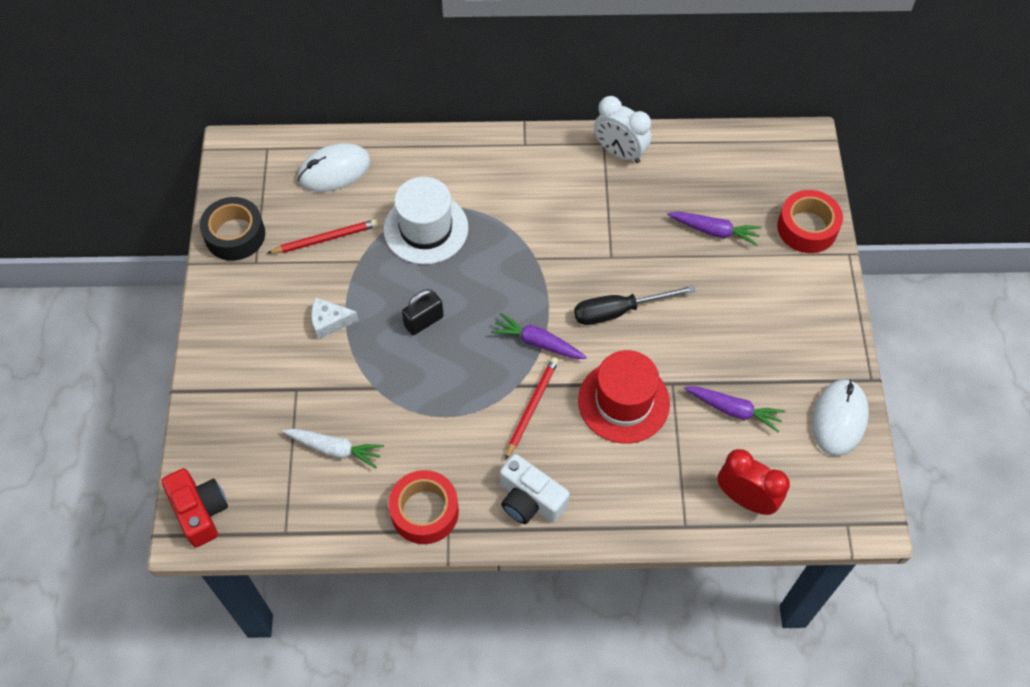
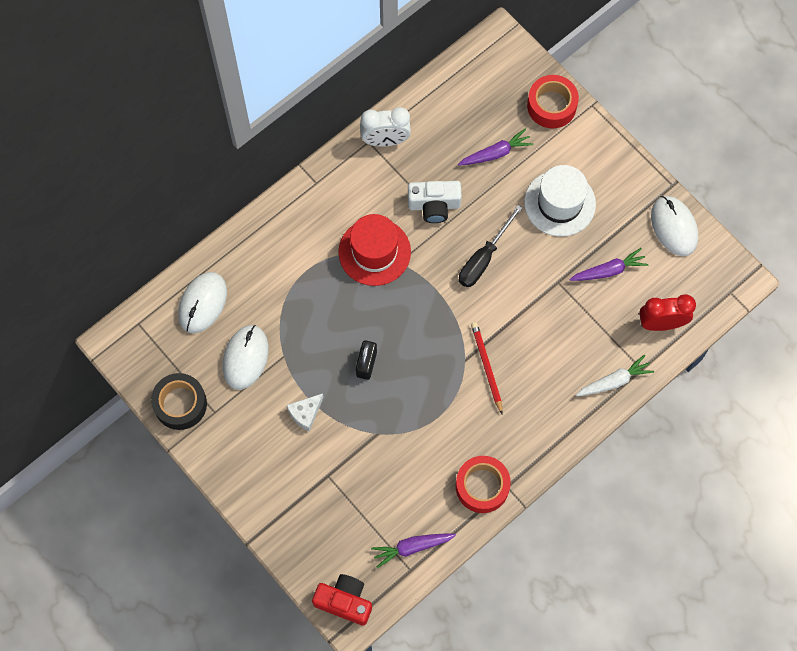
camera: 40 degrees left, 10 degrees up
(325, 238) = (245, 358): red pencil -> white mouse
(335, 449) = (390, 493): white carrot -> white carrot (614, 381)
(426, 229) = (307, 297): white hat -> white hat (559, 203)
(530, 500) = (538, 427): white camera -> white camera (434, 205)
(538, 342) = (452, 320): purple carrot -> purple carrot (412, 547)
(623, 401) = (539, 318): red hat -> red hat (374, 252)

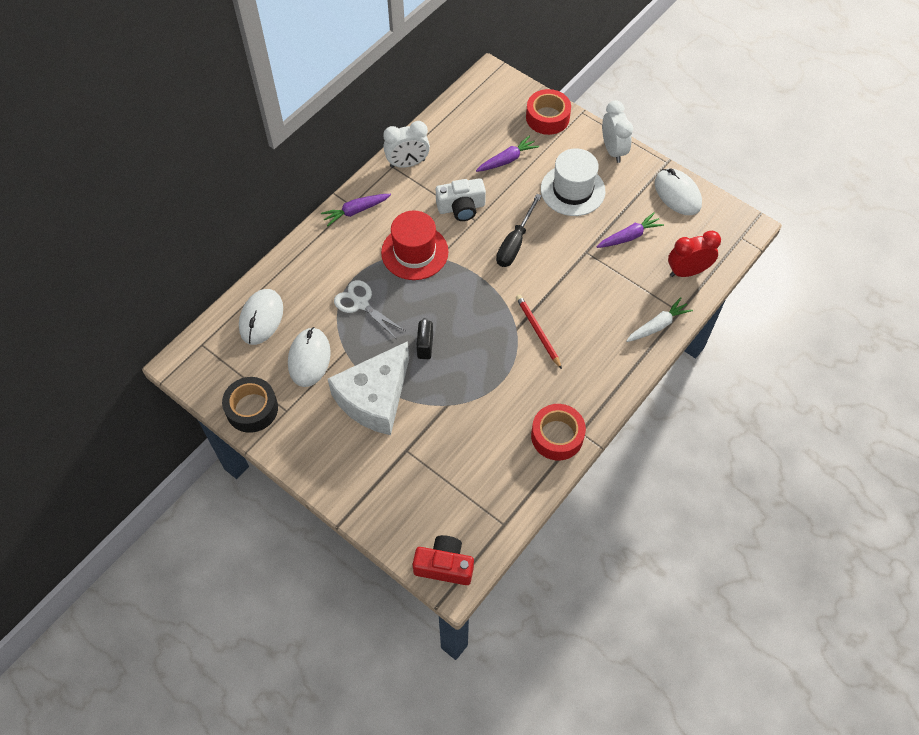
camera: 10 degrees left, 10 degrees down
(305, 413) = (375, 398): white cheese -> white cheese, size x2.39
(308, 304) = (361, 303): none -> white scissors
(412, 547) = (501, 503): purple carrot -> purple carrot (355, 211)
(615, 160) = (613, 150): none -> white clock

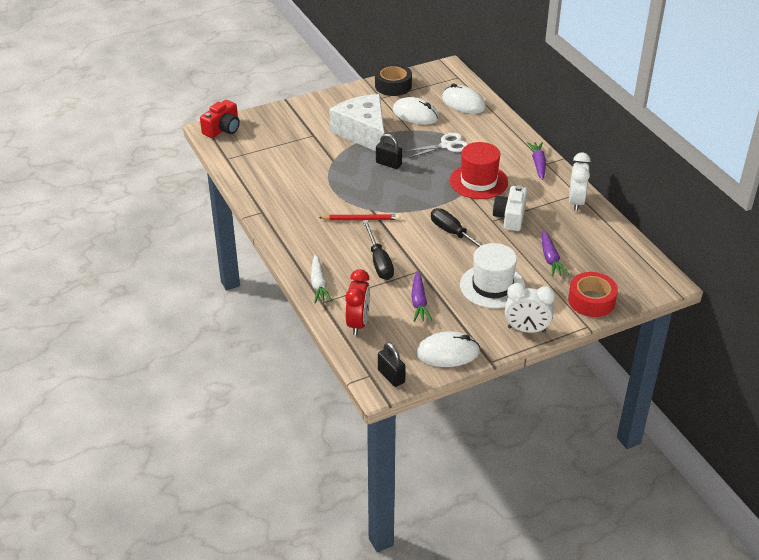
camera: 115 degrees right, 20 degrees down
(557, 436) = (268, 200): red tape -> none
(593, 289) = (379, 261): none -> black screwdriver
(731, 222) = (391, 376): none -> black padlock

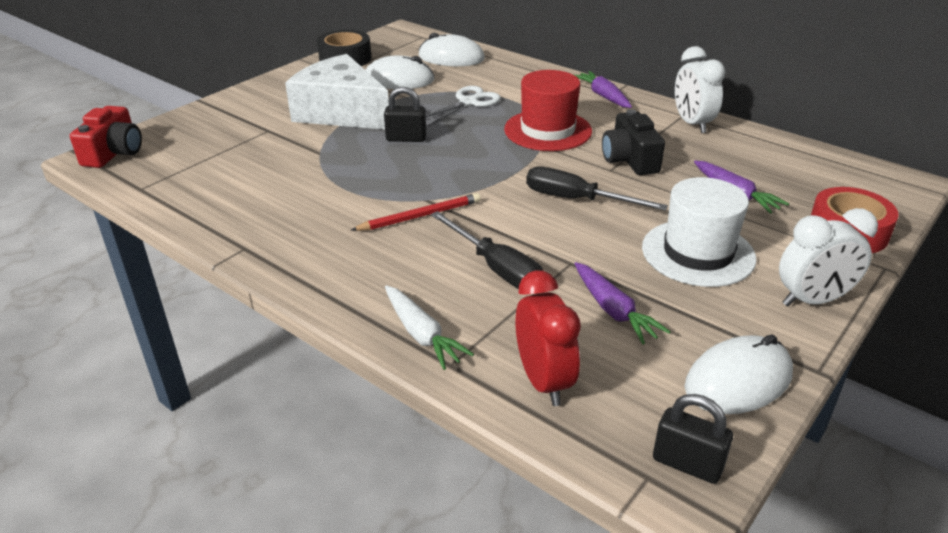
camera: 25 degrees left, 5 degrees down
(510, 217) = (630, 160): white camera -> black camera

